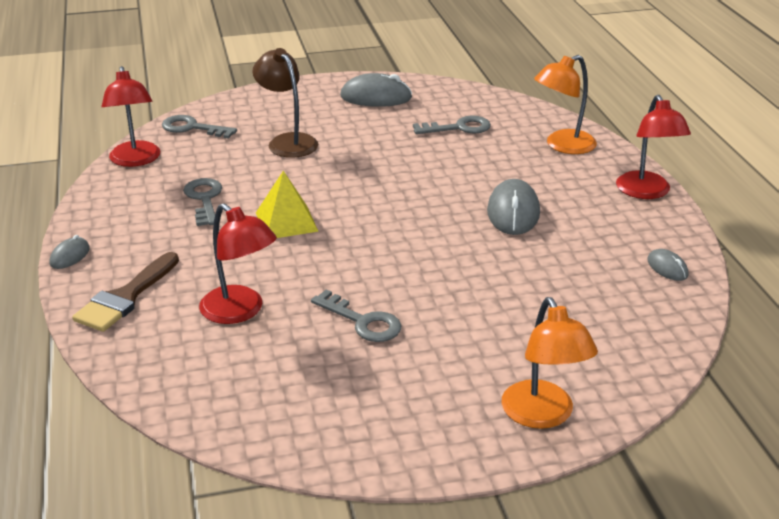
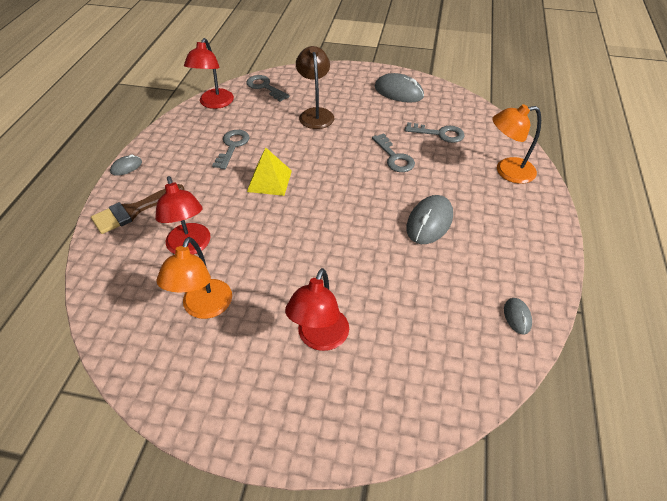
camera: 25 degrees right, 15 degrees up
(362, 322) = (259, 285): grey key -> grey key (394, 157)
(543, 415) = (325, 425): orange lamp -> orange lamp (204, 308)
(646, 192) = (547, 236): red lamp -> red lamp (320, 338)

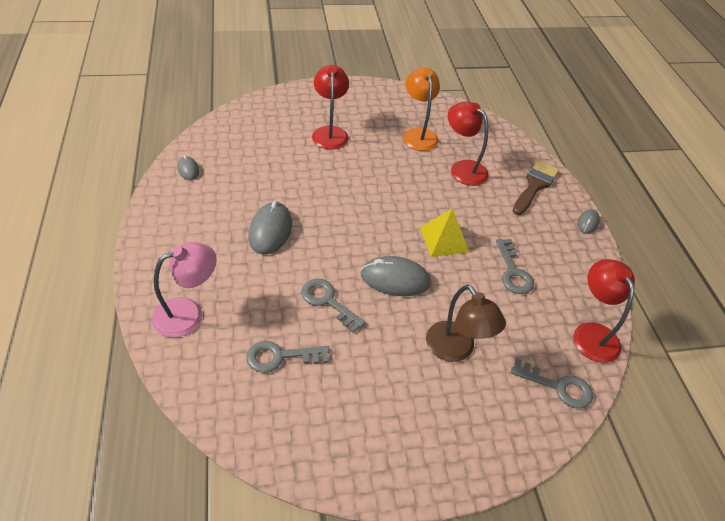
camera: 155 degrees right, 0 degrees up
(398, 92) = (361, 436): grey mouse -> grey mouse (395, 279)
(507, 171) = (188, 313): orange lamp -> pink lamp

